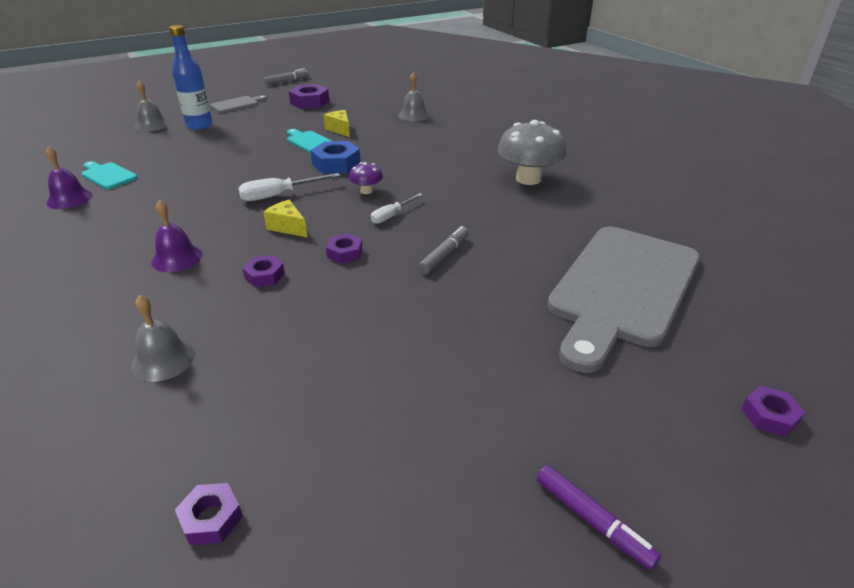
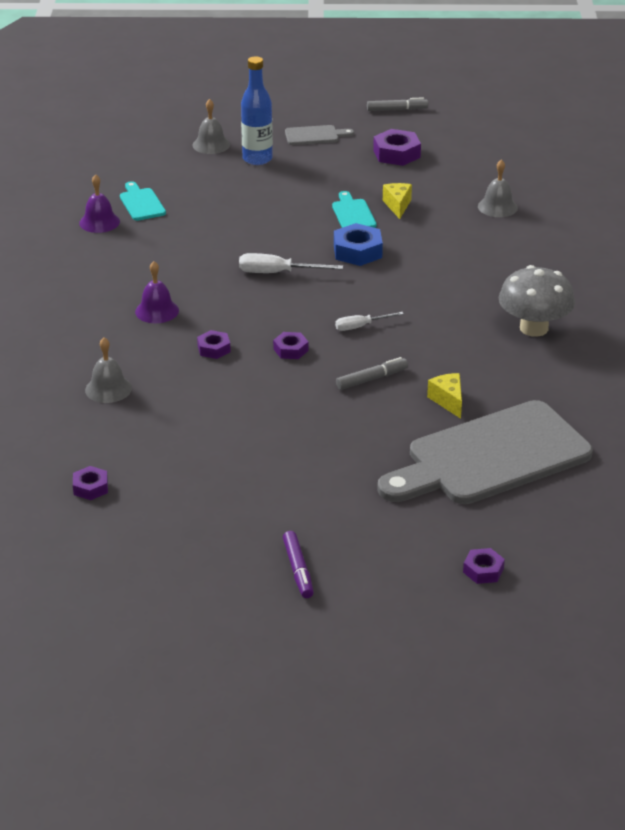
camera: 30 degrees right, 0 degrees up
(288, 227) = (262, 309): yellow cheese -> yellow cheese (448, 401)
(366, 191) = (360, 292): purple mushroom -> none

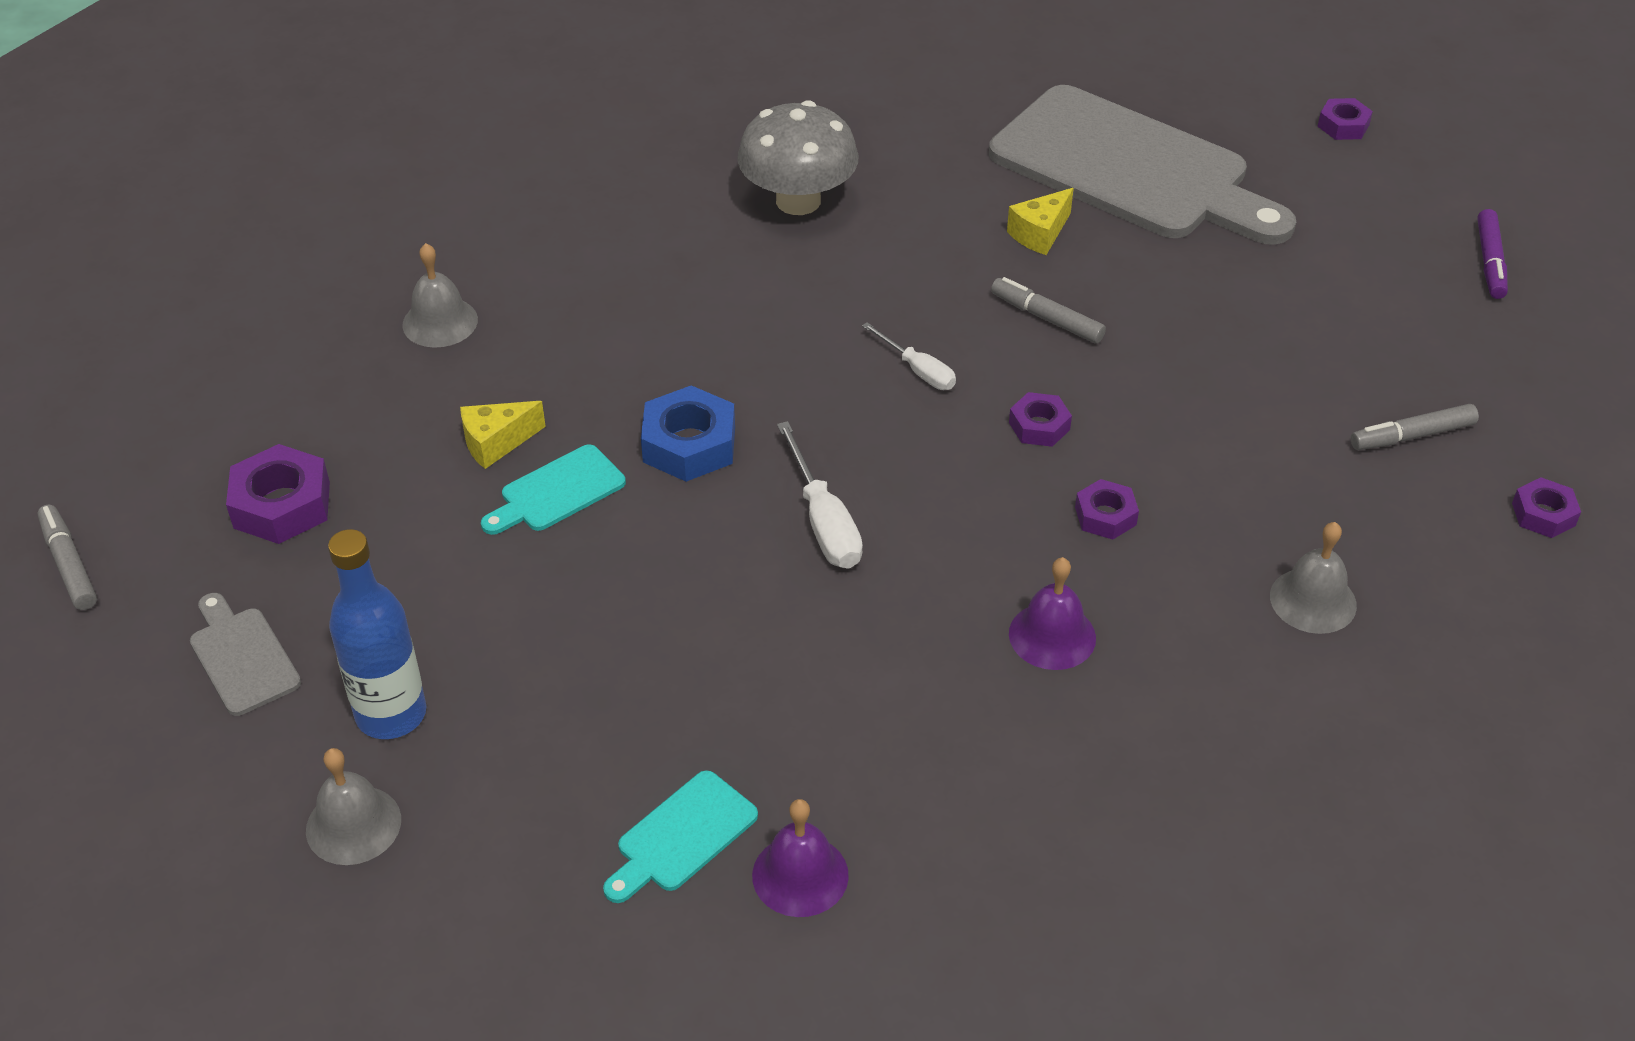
camera: 115 degrees left, 10 degrees up
(182, 468) = (1412, 436): none -> grey marker
(298, 570) = (1490, 262): purple marker -> purple marker turned 135 degrees clockwise

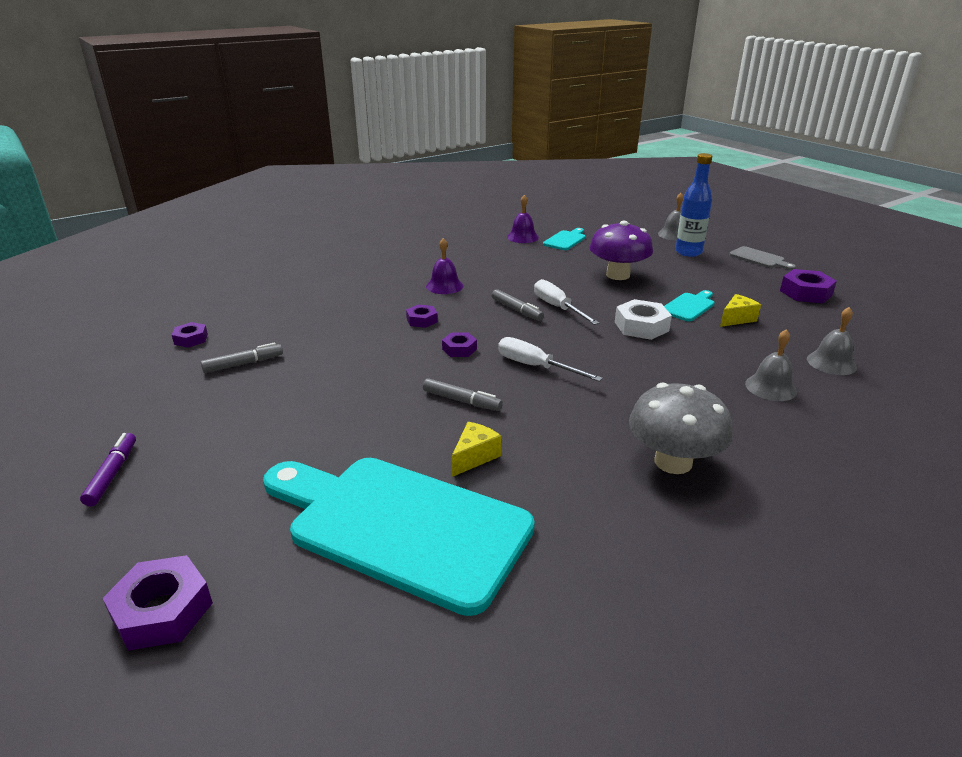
camera: 170 degrees right, 15 degrees down
(69, 564) = (863, 272): grey marker -> grey marker (516, 310)
(635, 628) = (618, 275): none -> purple mushroom
(689, 444) = (641, 326): blue nut -> white nut
(918, 370) = (535, 366): white screwdriver -> white screwdriver, size x1.54
(1129, 169) = (400, 525): grey cutting board -> turquoise cutting board
(1313, 600) = (326, 303): grey bell -> grey bell (770, 387)
(1343, 125) = (162, 611): purple nut -> purple nut, size x1.66

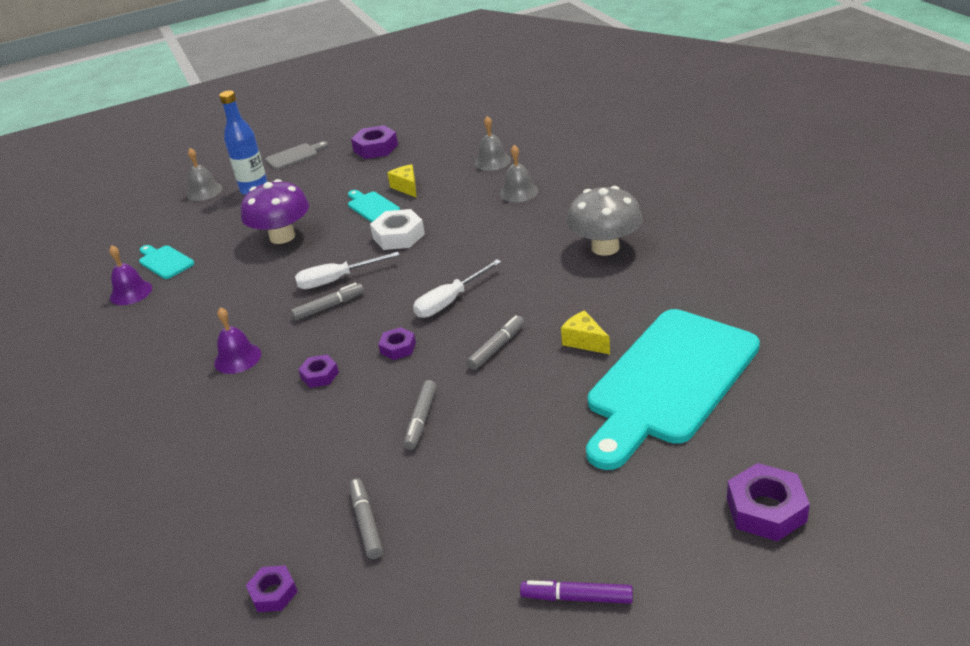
camera: 75 degrees left, 5 degrees up
(359, 372) = (421, 419): none -> grey marker

